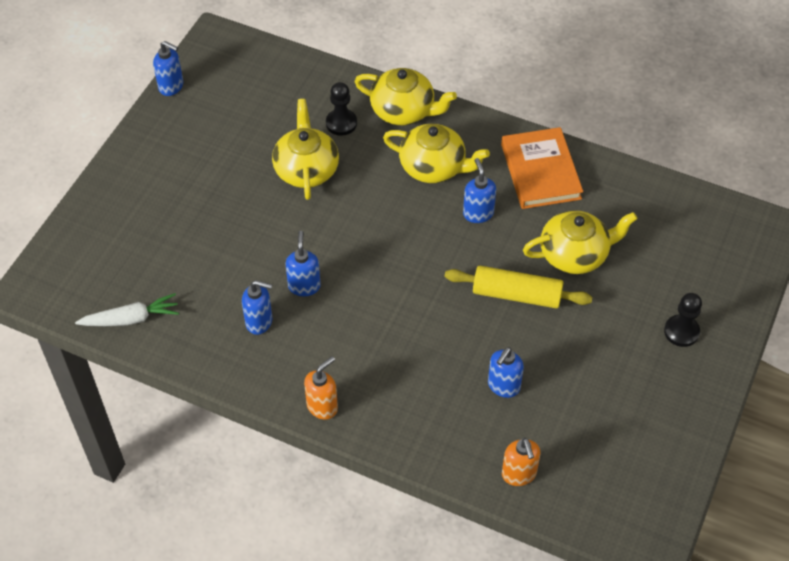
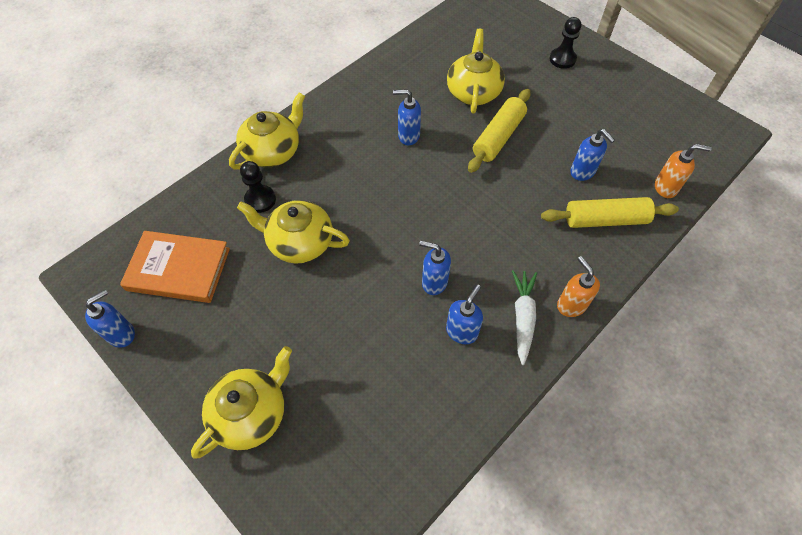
camera: 70 degrees left, 5 degrees up
(131, 319) = (415, 456): white carrot -> white carrot (523, 317)
(433, 167) = (346, 149): yellow teapot -> yellow teapot (251, 413)
(444, 420) = (605, 220): none -> yellow rolling pin
(540, 171) = (385, 86): orange book -> orange book (178, 269)

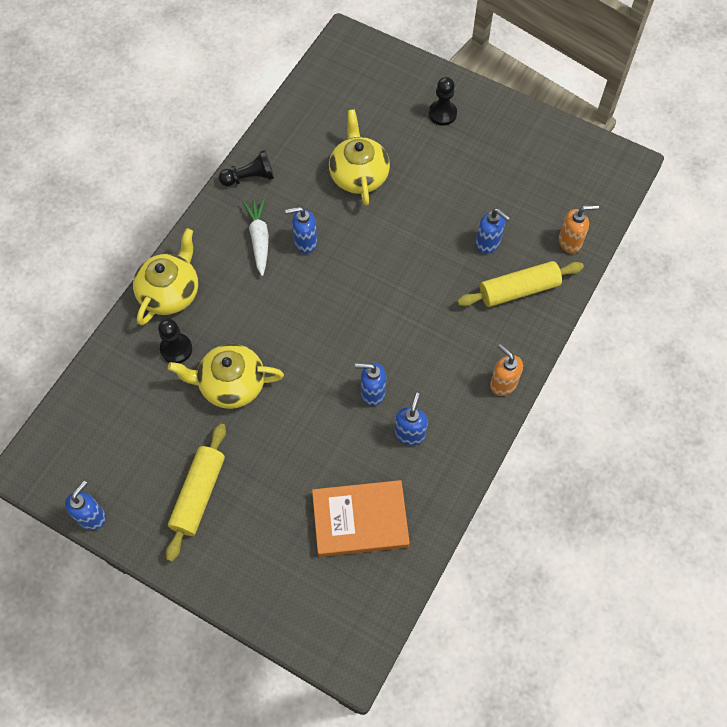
camera: 15 degrees left, 5 degrees up
(178, 269) = (121, 441): orange book -> orange book (360, 520)
(251, 413) = (241, 556): yellow teapot -> none
(375, 75) = (250, 177): none -> black pawn
(498, 137) = (397, 223): yellow rolling pin -> yellow rolling pin (199, 494)
(523, 317) = (462, 406): white carrot -> white carrot (259, 239)

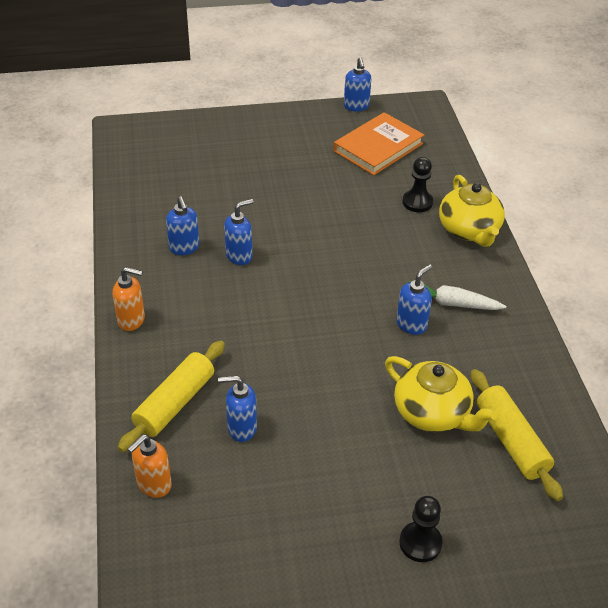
camera: 140 degrees right, 20 degrees down
(199, 494) = (302, 145): yellow rolling pin -> yellow rolling pin (511, 441)
(231, 384) = (352, 205): yellow teapot -> none
(250, 177) = (524, 346): black pawn -> none
(259, 239) = (452, 304): white carrot -> white carrot turned 150 degrees clockwise
(360, 520) = (177, 186): orange book -> orange book (378, 147)

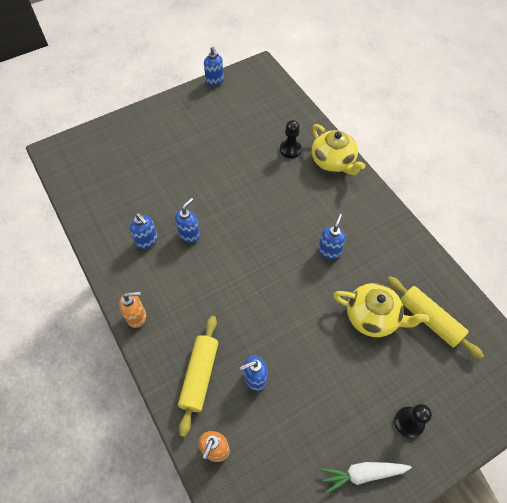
camera: 20 degrees left, 15 degrees up
(378, 147) = (244, 111): orange book -> none
(452, 304) = (347, 225): white carrot -> white carrot (362, 474)

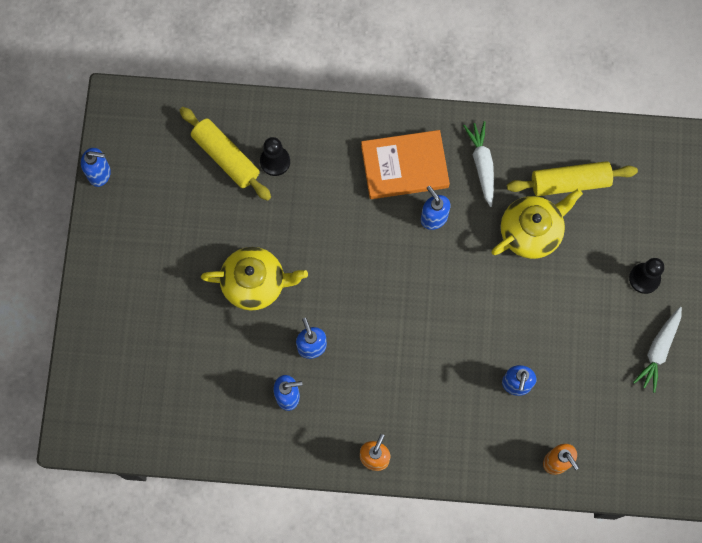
camera: 55 degrees left, 15 degrees up
(199, 376) = (479, 433): yellow rolling pin -> yellow rolling pin (226, 157)
(333, 161) = (326, 128): yellow teapot -> yellow teapot (255, 283)
(347, 215) = (404, 166): none -> orange book
(389, 257) = (482, 164): none -> white carrot

